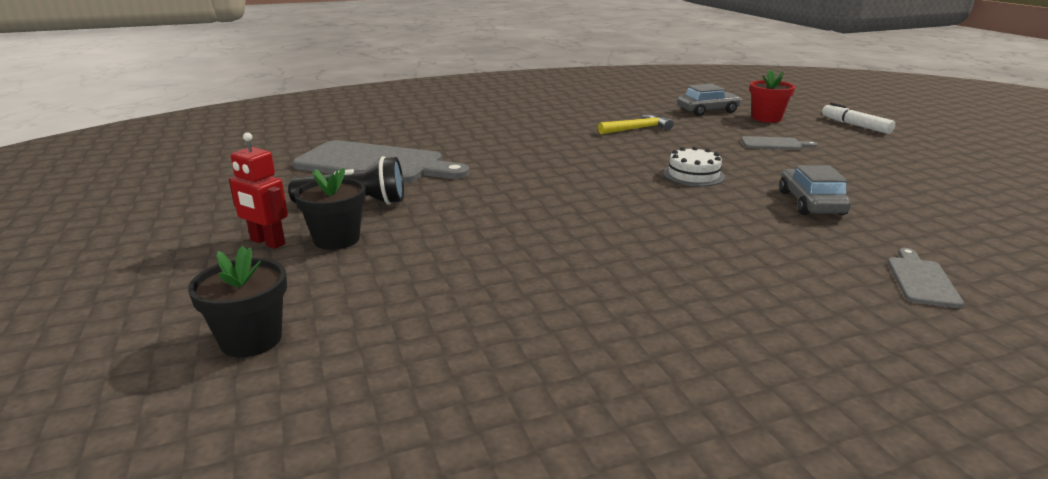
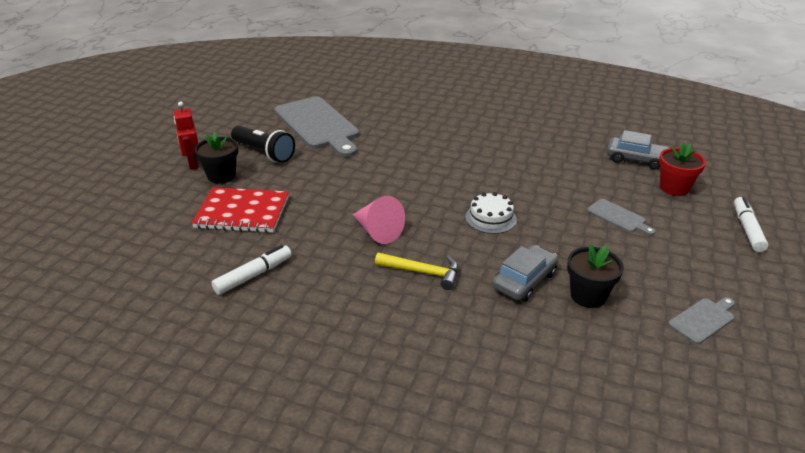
camera: 40 degrees right, 10 degrees up
(251, 340) = (117, 219): black flower pot -> black flower pot (588, 296)
(438, 260) = (242, 212): none -> red notebook
(578, 307) = (254, 275): none -> white marker
(622, 219) = (377, 231): none -> pink cone
(637, 129) = (536, 157): yellow hammer -> yellow hammer (422, 272)
(921, 280) = (465, 370): grey cutting board -> grey cutting board (703, 319)

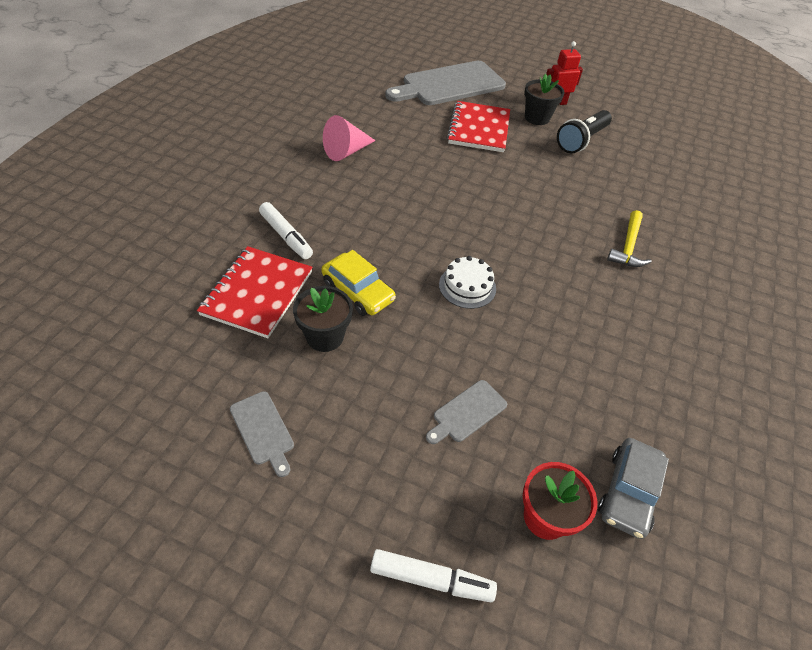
camera: 90 degrees right, 15 degrees up
(254, 275) = (393, 134): white marker -> white marker (286, 236)
(318, 125) = (649, 176): grey cutting board -> grey cutting board (449, 85)
(377, 231) = (447, 202): pink cone -> pink cone (346, 151)
(422, 272) = (382, 224): yellow hammer -> yellow hammer (628, 246)
(524, 280) = (358, 291): grey car -> yellow car
(557, 351) = (257, 293): none -> red notebook

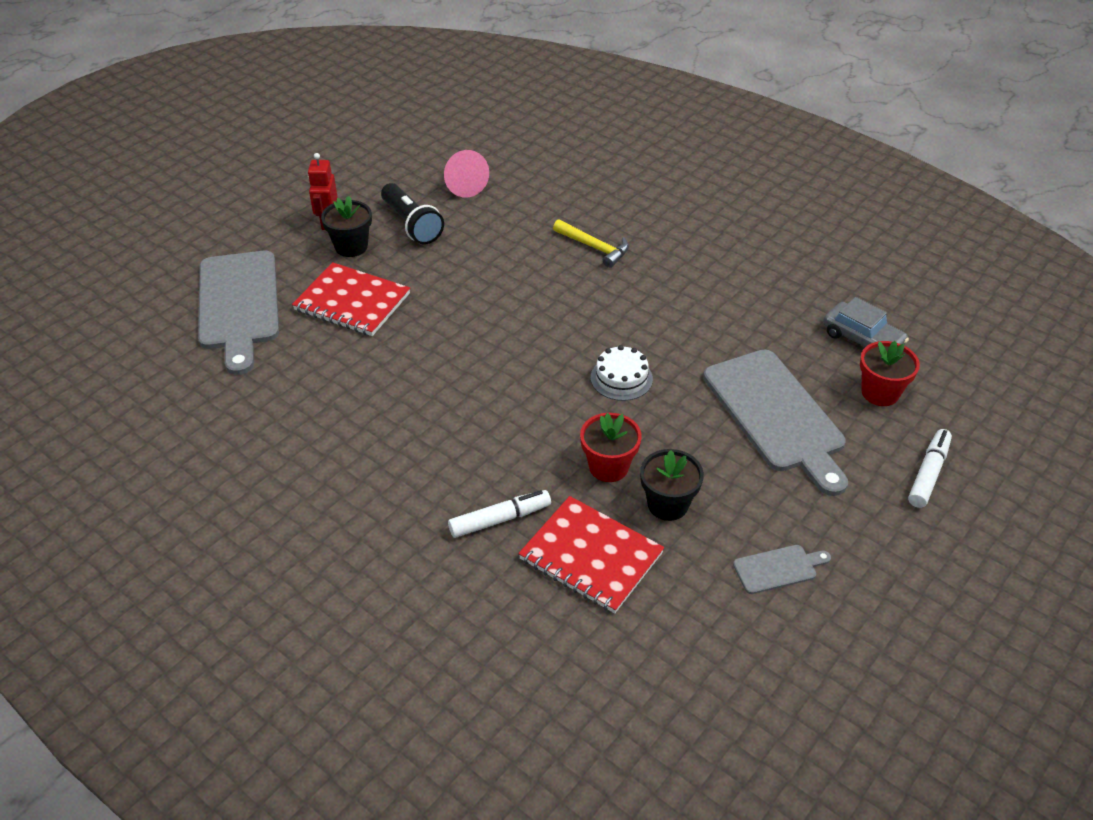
camera: 70 degrees left, 5 degrees down
(346, 151) = (349, 436): pink cone -> pink cone (463, 184)
(358, 291) = (608, 467): yellow car -> red flower pot
(467, 412) = (776, 415): grey cutting board -> grey cutting board, size x2.25

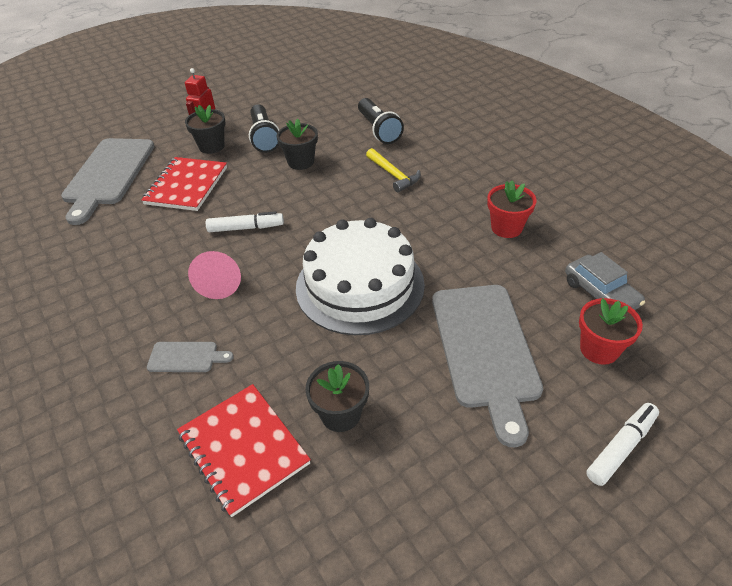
camera: 20 degrees right, 0 degrees up
(352, 302) = (186, 186): red notebook -> red notebook turned 60 degrees clockwise
(463, 184) = (318, 115): pink cone -> pink cone (220, 281)
(476, 249) = (301, 162): none -> black flower pot
(500, 519) = (187, 391): white marker -> white marker (246, 228)
(548, 193) = (378, 130): none -> black flashlight
(608, 467) = (306, 364): red flower pot -> red flower pot (506, 228)
(621, 378) = (360, 285): white cake -> white cake, size x2.28
(778, 568) = (416, 514): grey cutting board -> grey cutting board (186, 357)

